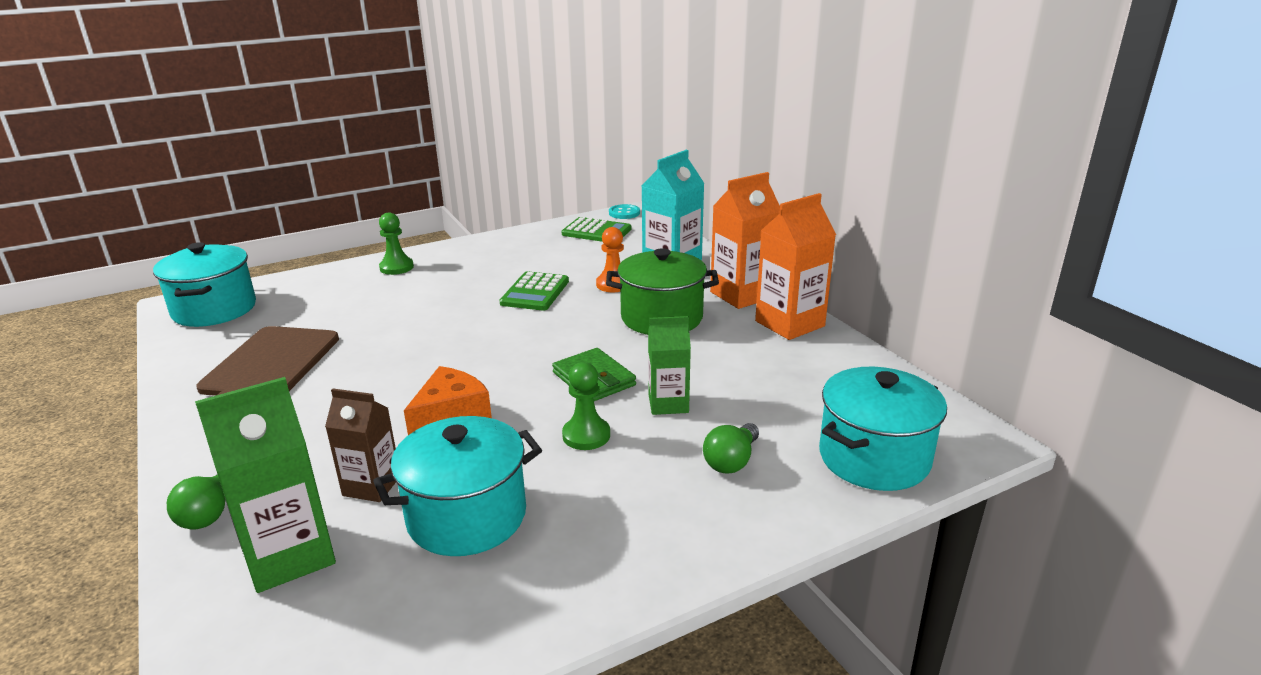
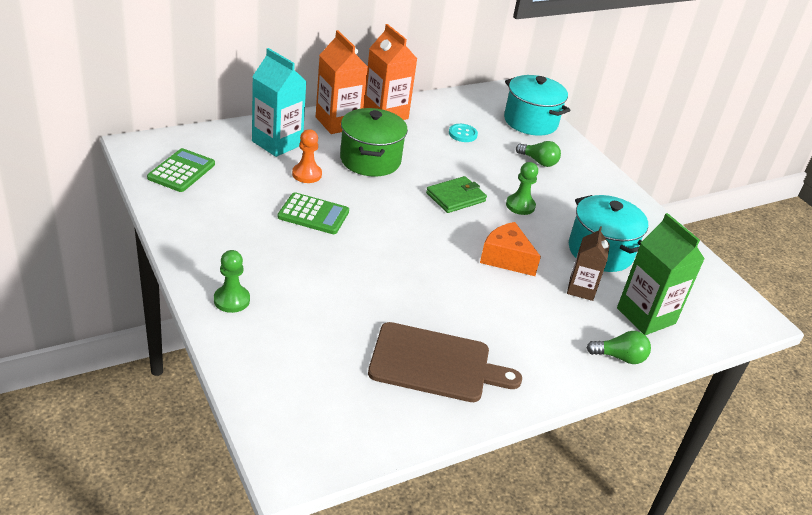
camera: 95 degrees left, 10 degrees up
(214, 309) = (310, 430): turquoise pot -> none
(624, 213) = (136, 150): turquoise button -> turquoise button (462, 134)
(668, 403) = (484, 173): green carton -> none

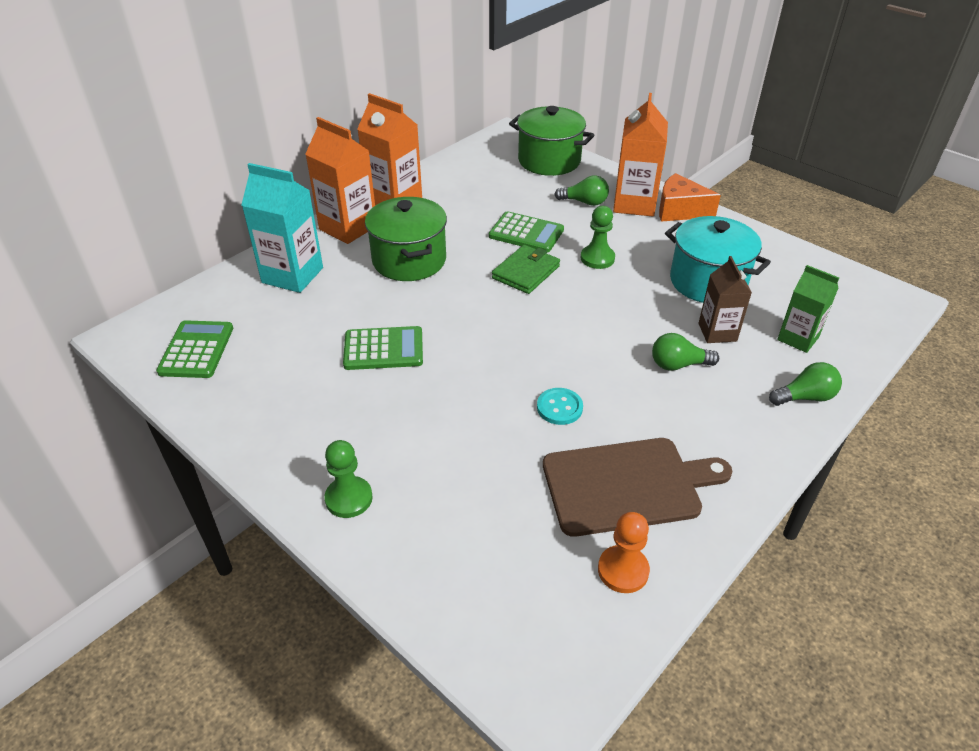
camera: 15 degrees left, 5 degrees up
(307, 174) = (348, 302): orange pawn -> orange pawn (623, 570)
(462, 134) = (489, 197): turquoise button -> turquoise button (559, 407)
(475, 169) = (526, 233): none -> green calculator
(506, 258) = (621, 325): orange cheese -> orange cheese (679, 210)
(530, 122) = (549, 161): turquoise pot -> green pot
(532, 300) = (678, 365): none -> green light bulb
(580, 176) = (634, 204): none -> orange carton
(646, 316) = (798, 338): green carton -> green carton, size x0.63

